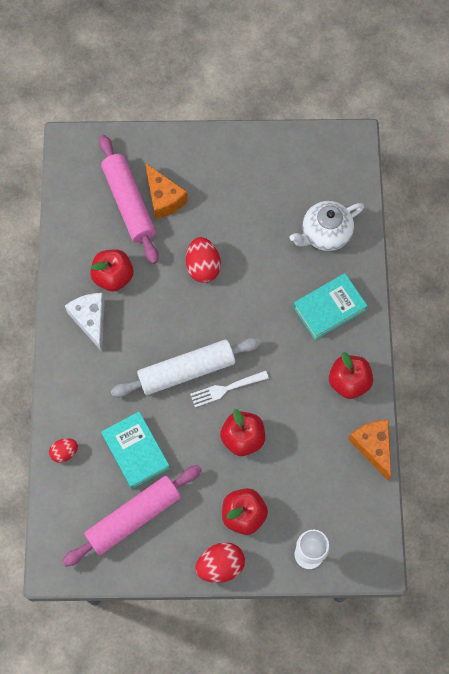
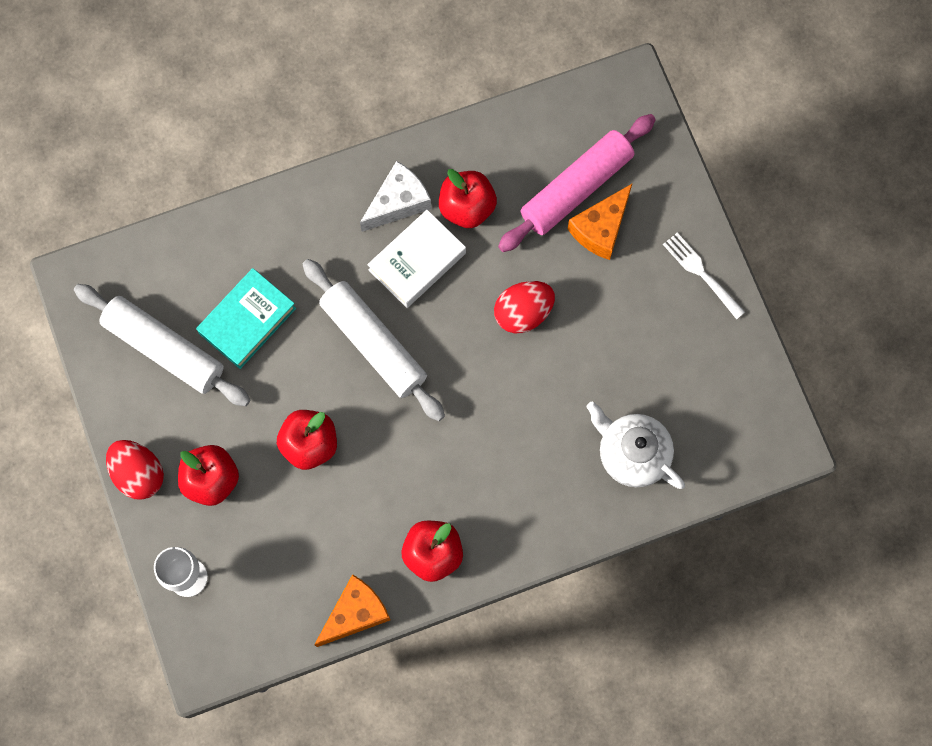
camera: 70 degrees right, 5 degrees up
(64, 452) = (217, 237): red egg -> none
(134, 517) = (164, 349): pink rolling pin -> white rolling pin
(139, 322) = (417, 261): none -> white book
(226, 389) = (367, 401): white fork -> white fork (701, 273)
(329, 308) = (526, 494): turquoise book -> none

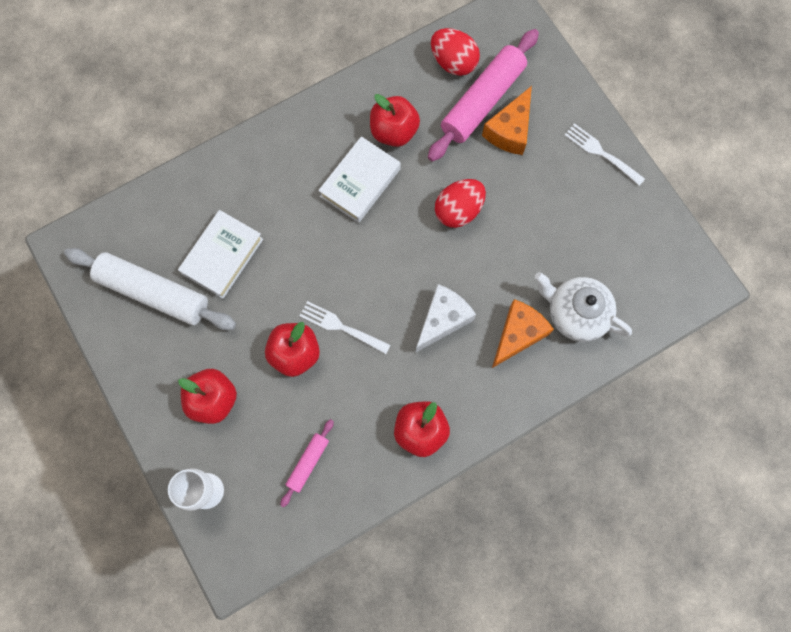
camera: 10 degrees left, 0 degrees up
(139, 474) = (148, 405): red egg -> red egg (453, 62)
(247, 321) = (222, 256): turquoise book -> white book
(303, 567) = (308, 463): none -> pink rolling pin
(355, 613) = (362, 496): orange cheese -> orange cheese (518, 334)
(366, 423) = (341, 327): none -> white fork
(374, 343) = (335, 257): white rolling pin -> none
(398, 202) = (335, 137): white cheese -> white cheese (442, 320)

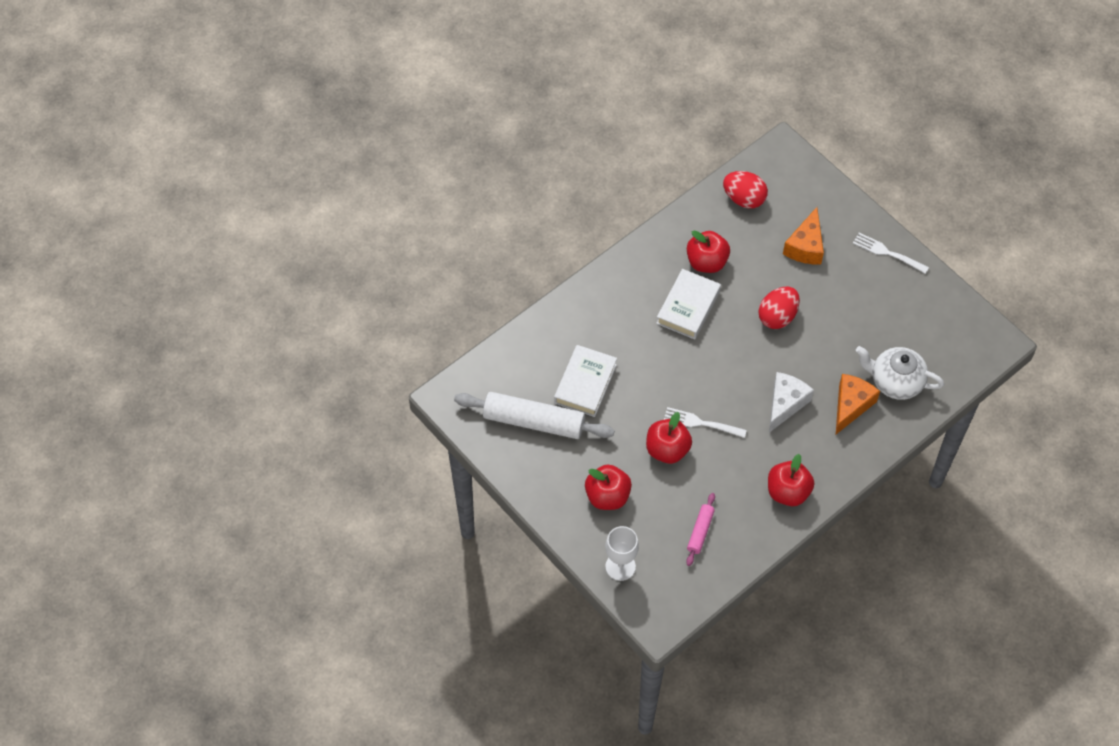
camera: 10 degrees left, 15 degrees down
(482, 101) = (776, 226): pink rolling pin -> none

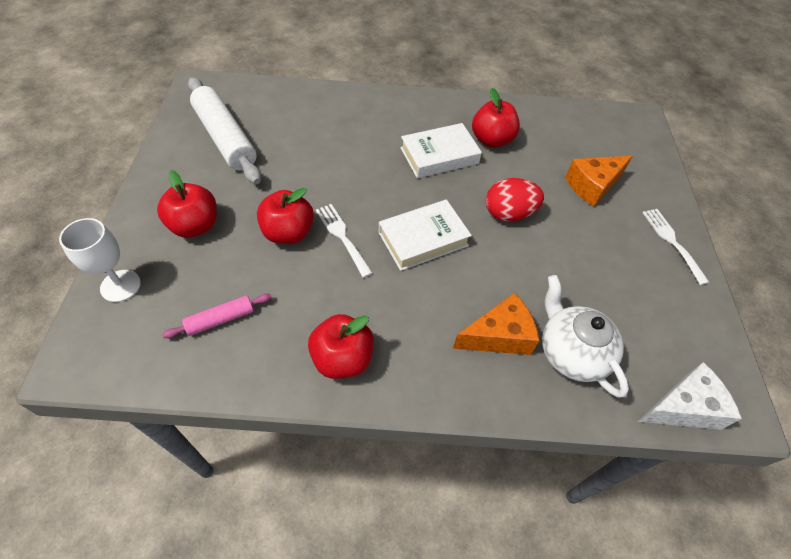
camera: 40 degrees right, 5 degrees down
(585, 384) = (294, 144): white book -> white book (423, 239)
(744, 199) = (571, 125): red egg -> none
(785, 404) = (435, 282): white cheese -> white cheese (683, 407)

